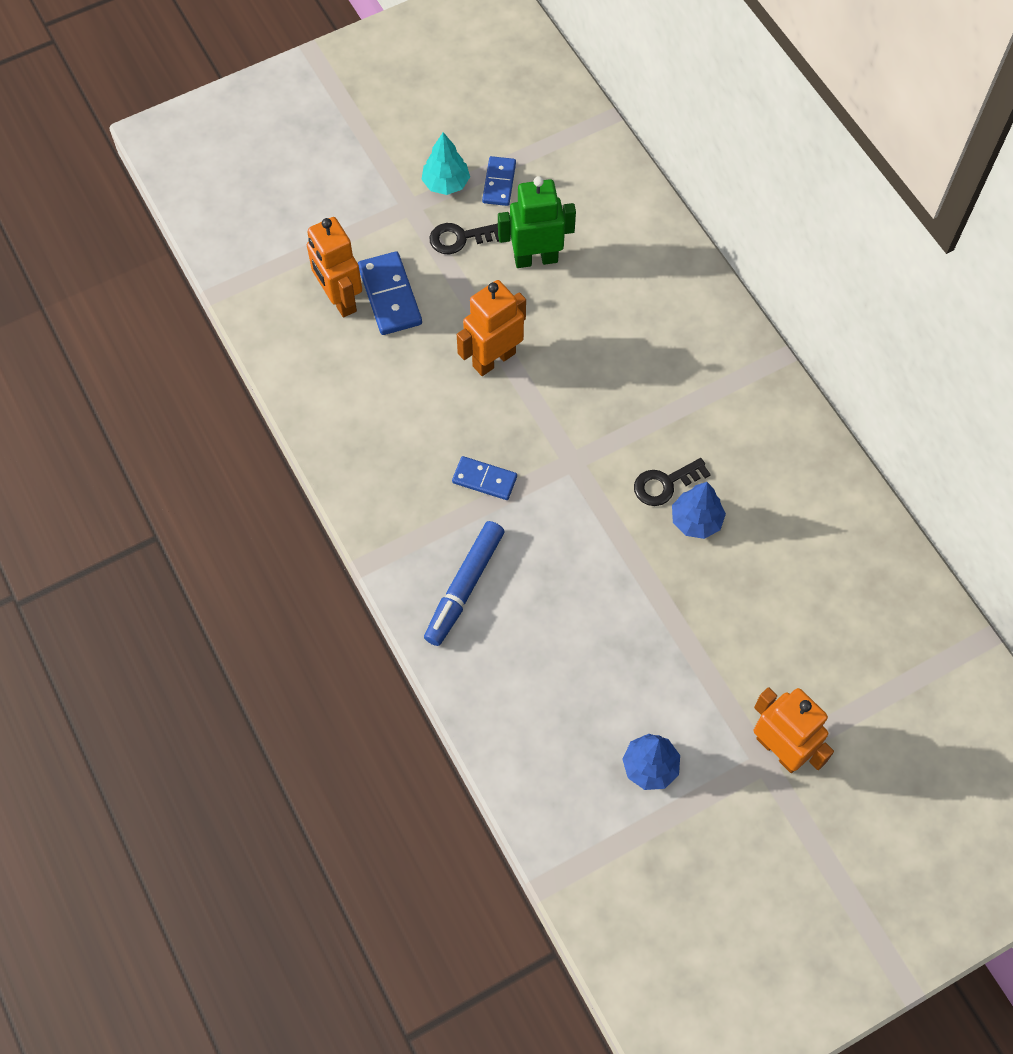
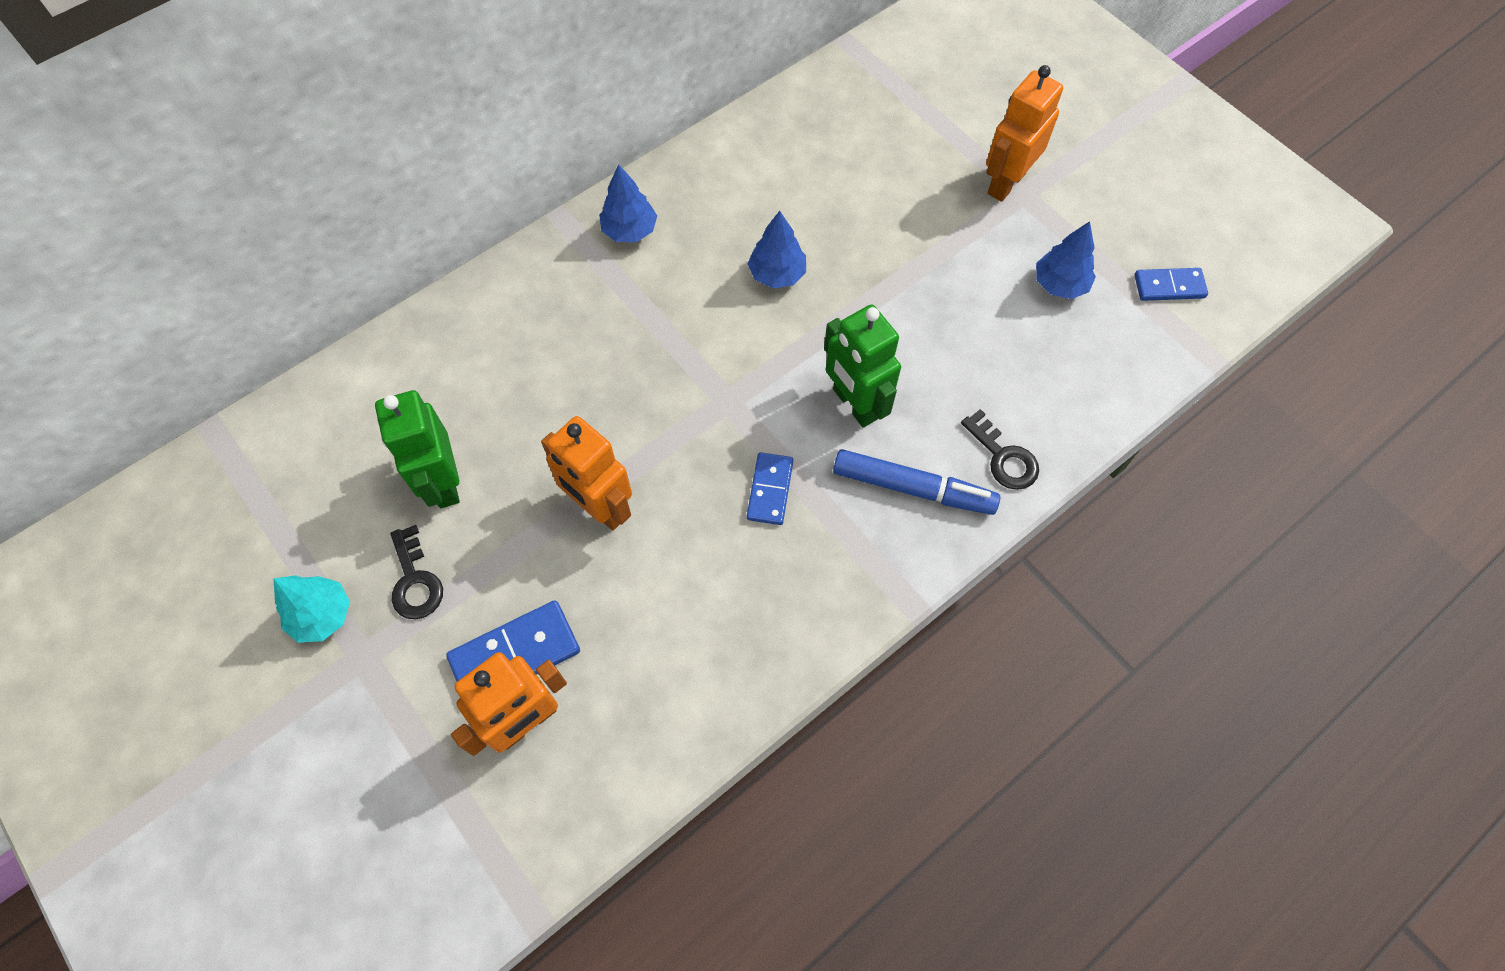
camera: 100 degrees left, 0 degrees up
(499, 183) = (321, 546): blue domino -> blue domino (1169, 286)
(551, 558) = (854, 404): none -> green robot
(665, 484) = (739, 307): black key -> black key (1003, 457)
(760, 409) = (630, 230): none -> blue tree

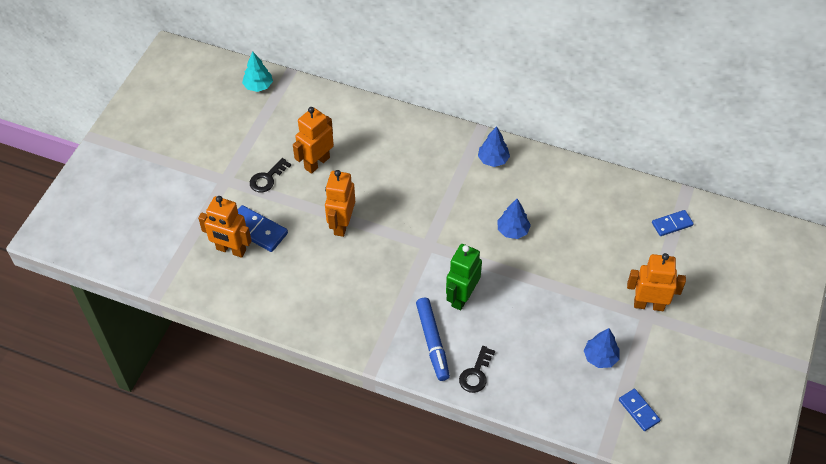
camera: 60 degrees right, 10 degrees down
(322, 615) = (234, 157): turquoise tree -> turquoise tree (258, 86)
(443, 482) = (317, 163): green robot -> orange robot
(770, 490) = (393, 284): blue domino -> blue domino (672, 224)

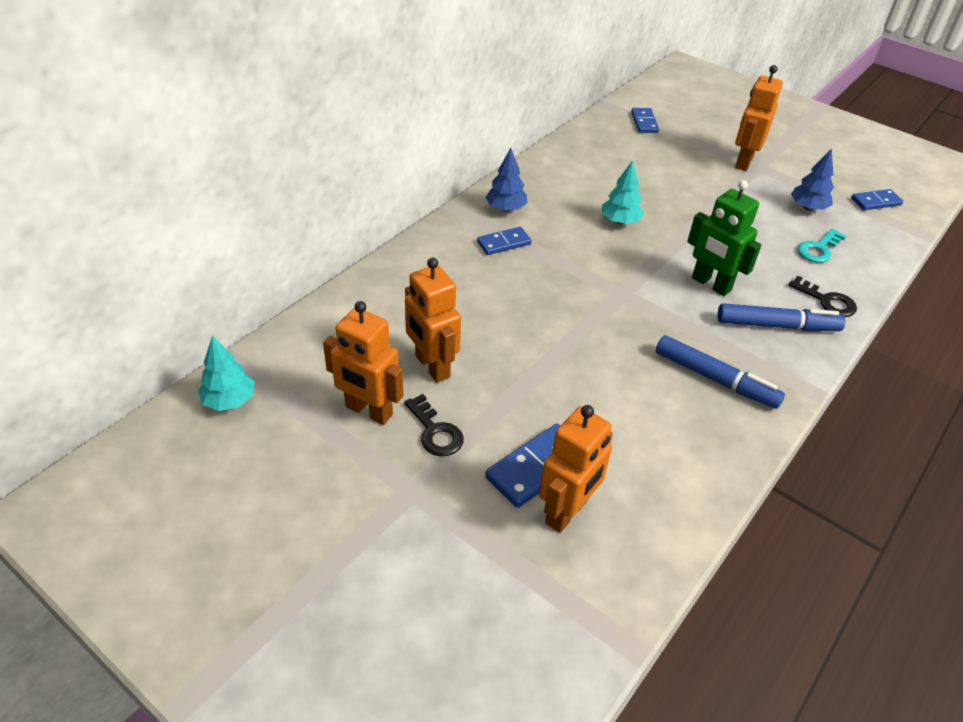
camera: 75 degrees left, 10 degrees down
(341, 224) = (559, 366): orange robot -> orange robot (368, 411)
(362, 309) = (715, 379): none -> blue marker
(452, 168) = (504, 243): none -> blue domino
(512, 230) = (620, 221): blue tree -> turquoise tree
(542, 367) = (819, 249): none -> turquoise key

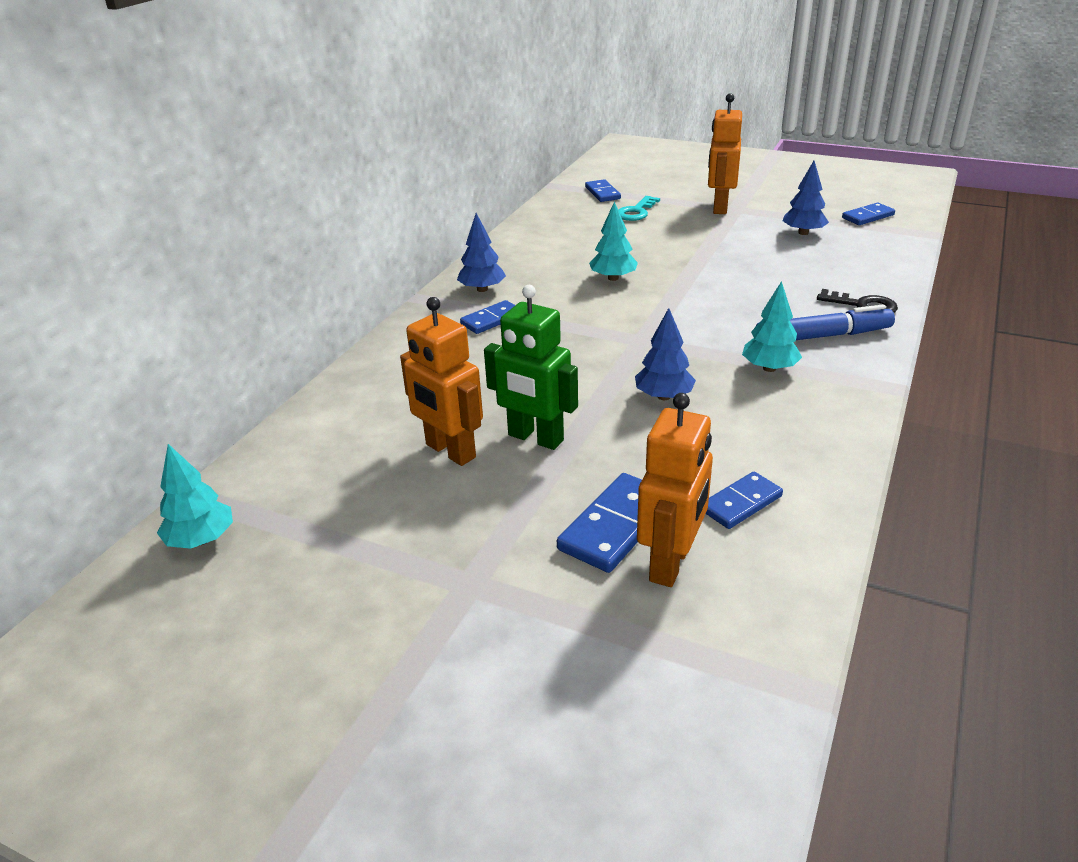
camera: 10 degrees left, 10 degrees down
(368, 411) = (387, 512): orange robot -> none
(435, 431) = (478, 516): black key -> none
(618, 355) = (664, 396): none -> blue tree
(642, 472) = (741, 503): none -> blue domino
(711, 284) = (735, 314): green robot -> green robot (535, 438)
(715, 379) = (780, 397): blue marker -> none
(717, 348) = (769, 368): none -> turquoise tree
(819, 249) = (832, 264): turquoise key -> turquoise key (636, 212)

